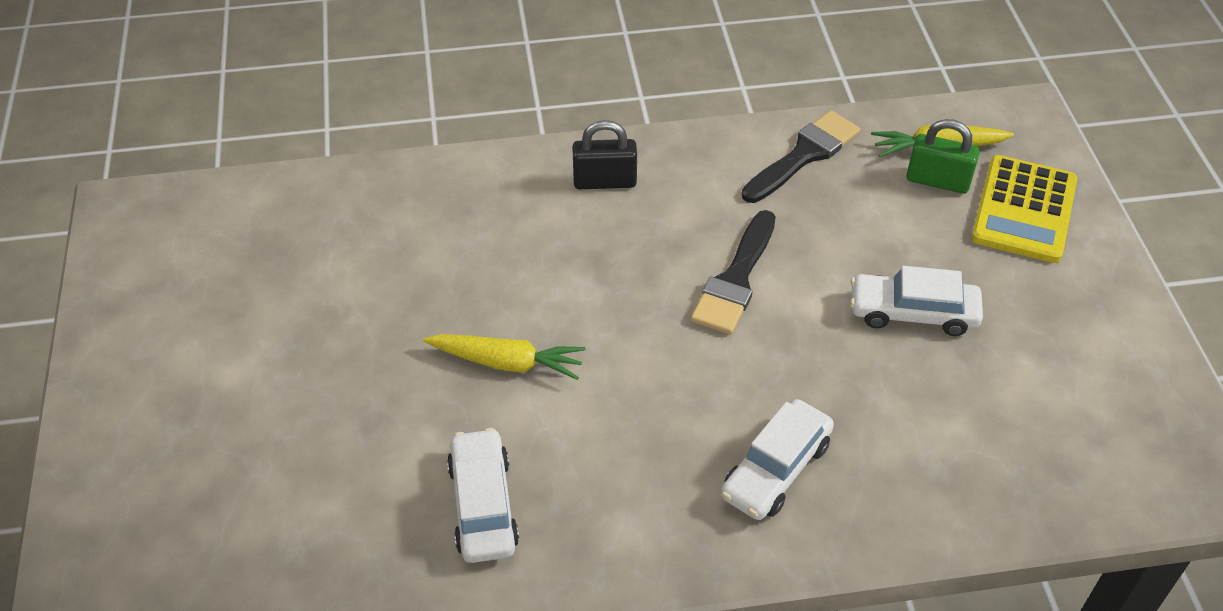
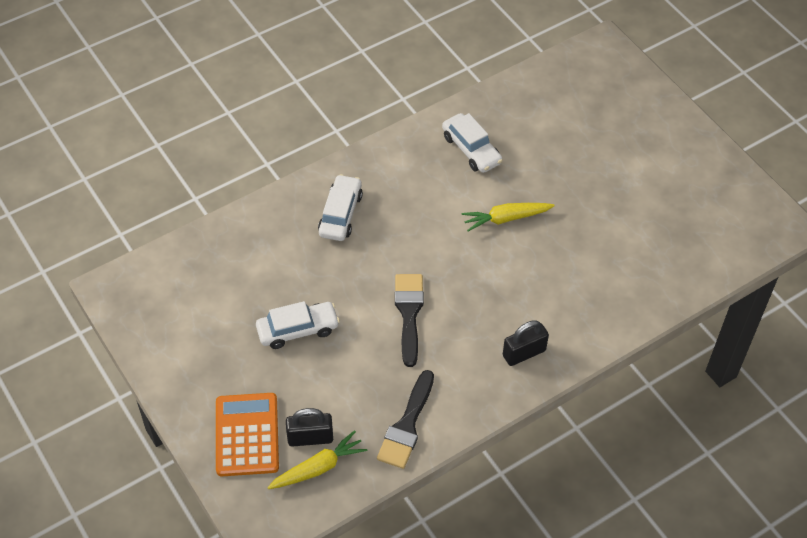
camera: 155 degrees right, 5 degrees up
(937, 181) = (310, 438): green padlock -> black padlock
(1023, 210) = (247, 435): yellow calculator -> orange calculator

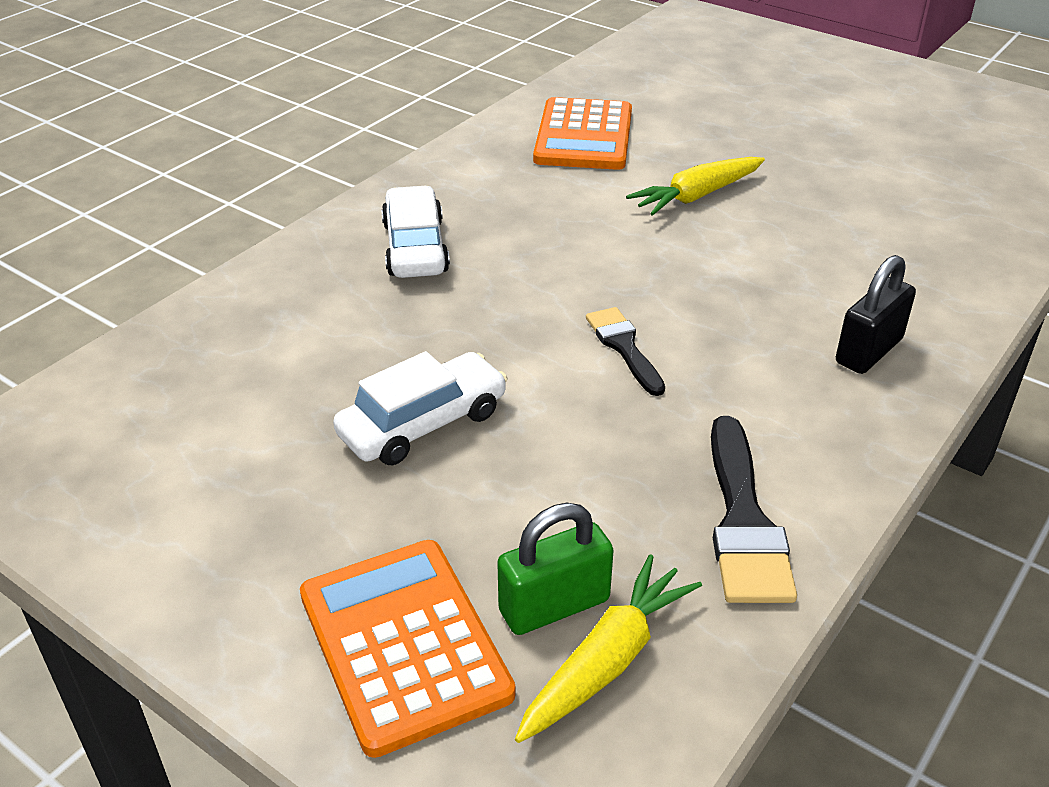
camera: 20 degrees left, 15 degrees down
(310, 438) = (554, 606): black padlock -> green padlock
(409, 313) = (624, 347): black brush -> black brush, size x0.64
(471, 149) = (583, 136): white car -> orange calculator

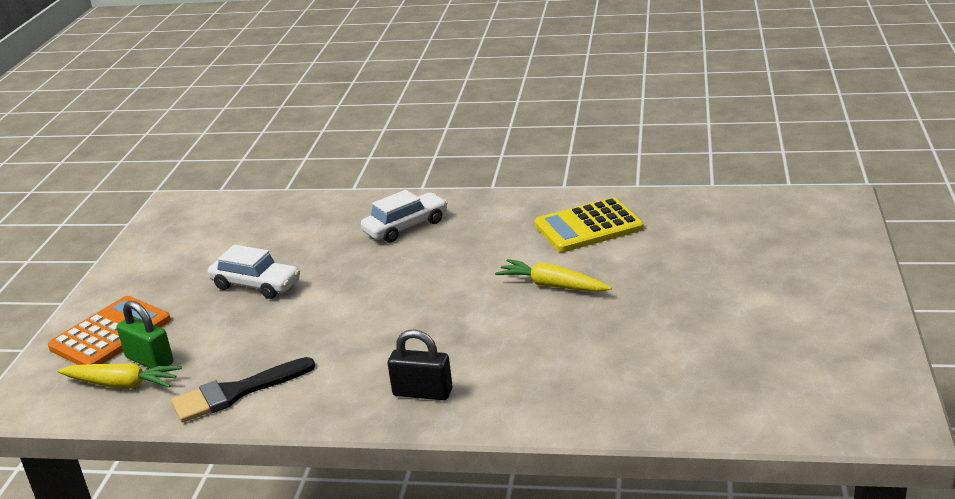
camera: 65 degrees right, 10 degrees down
(583, 136) = (588, 227): orange calculator -> yellow calculator
(624, 347) = (361, 314): black brush -> none

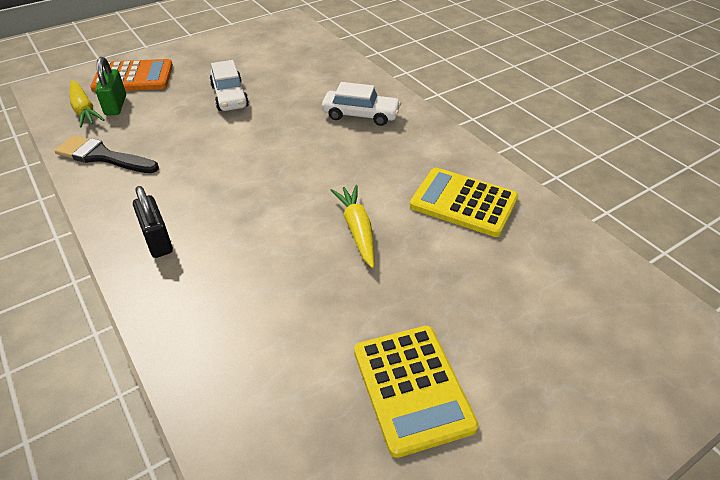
camera: 45 degrees right, 15 degrees up
(736, 323) = (412, 388): none -> yellow calculator

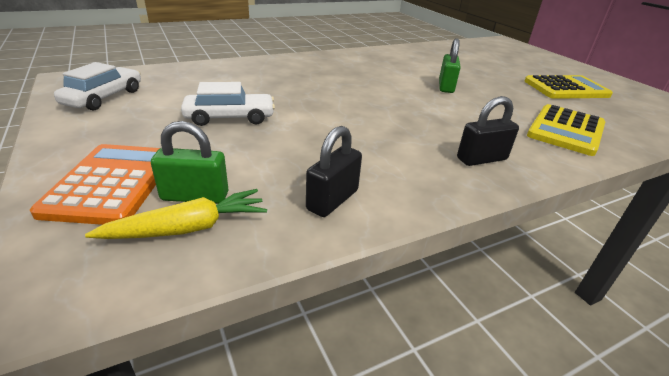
camera: 85 degrees left, 10 degrees down
(103, 156) = (332, 200): black brush -> black padlock
(357, 230) = (446, 86): yellow carrot -> green padlock
(360, 115) = (301, 71): white car -> white car (104, 97)
(463, 202) = (413, 60): yellow calculator -> yellow calculator (566, 130)

